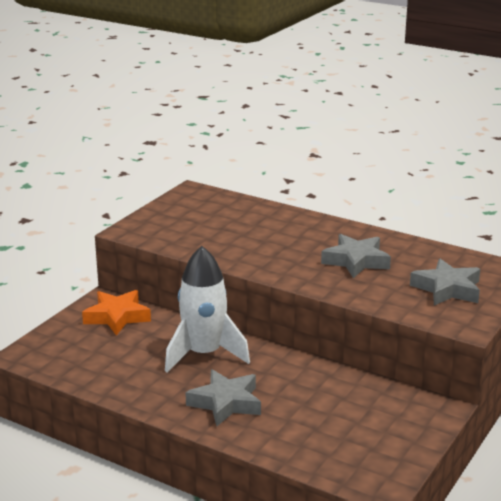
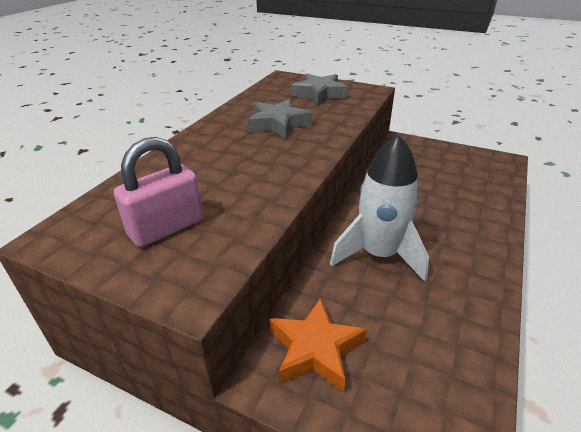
camera: 95 degrees left, 10 degrees up
(191, 220) = (166, 228): none -> pink padlock
(226, 403) = (456, 232): grey star -> none

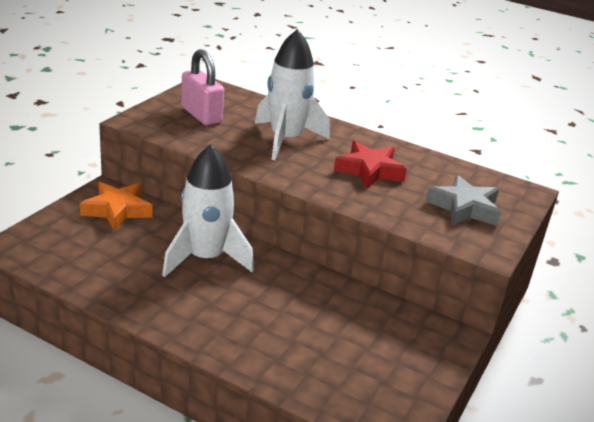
camera: 90 degrees right, 5 degrees down
(228, 164) = (286, 140): none -> white rocket
(278, 124) = (369, 170): grey star -> red star

